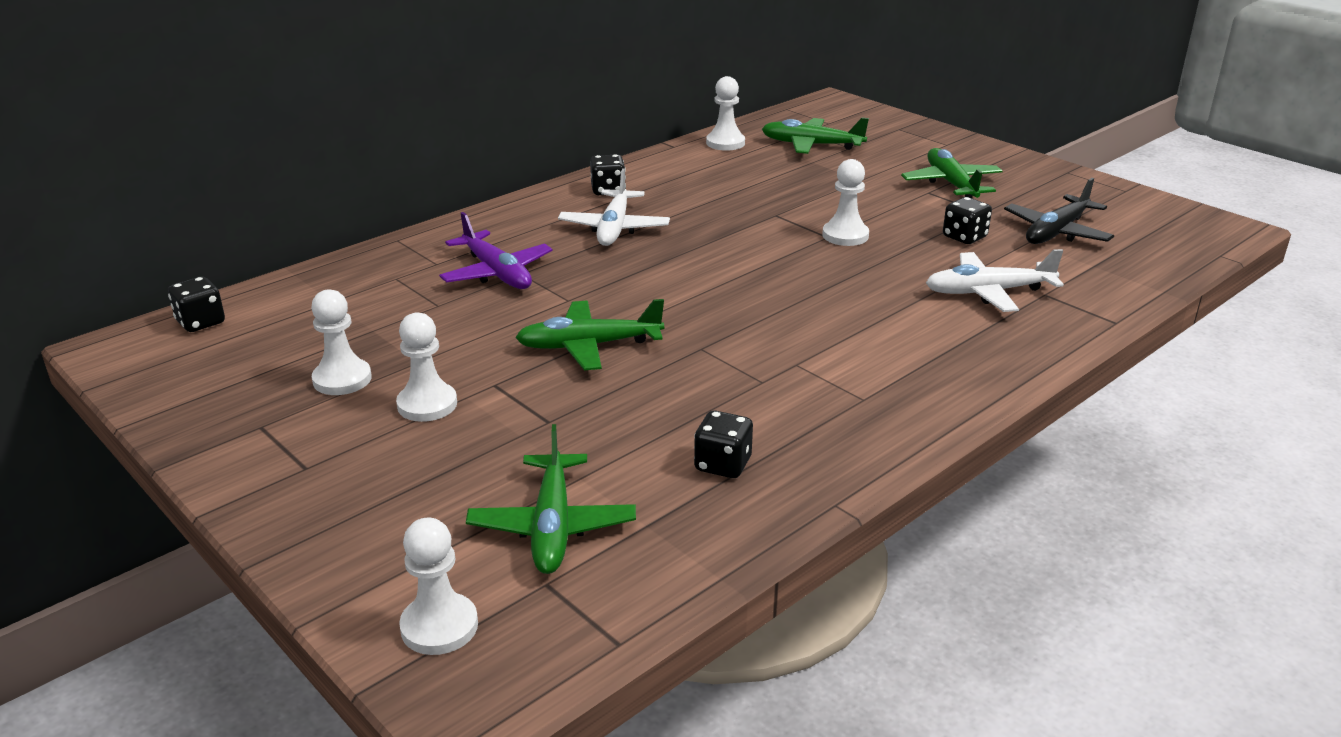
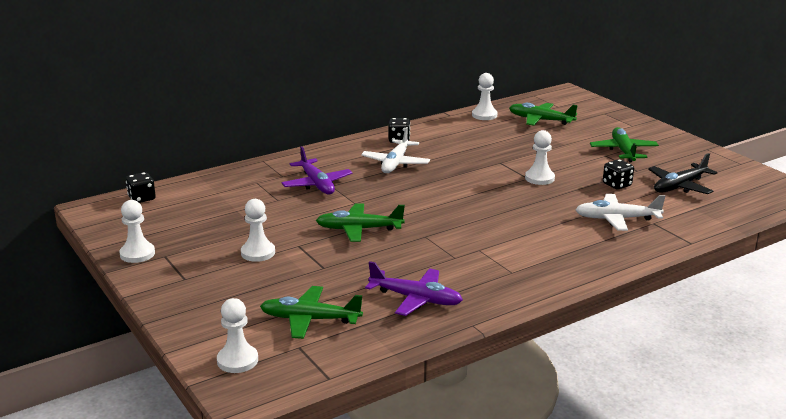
camera: 10 degrees right, 5 degrees down
(342, 379) = (214, 235): white pawn -> white pawn (137, 254)
(552, 525) = (310, 320): green plane -> green plane turned 90 degrees clockwise
(722, 464) = (415, 299): black dice -> purple plane

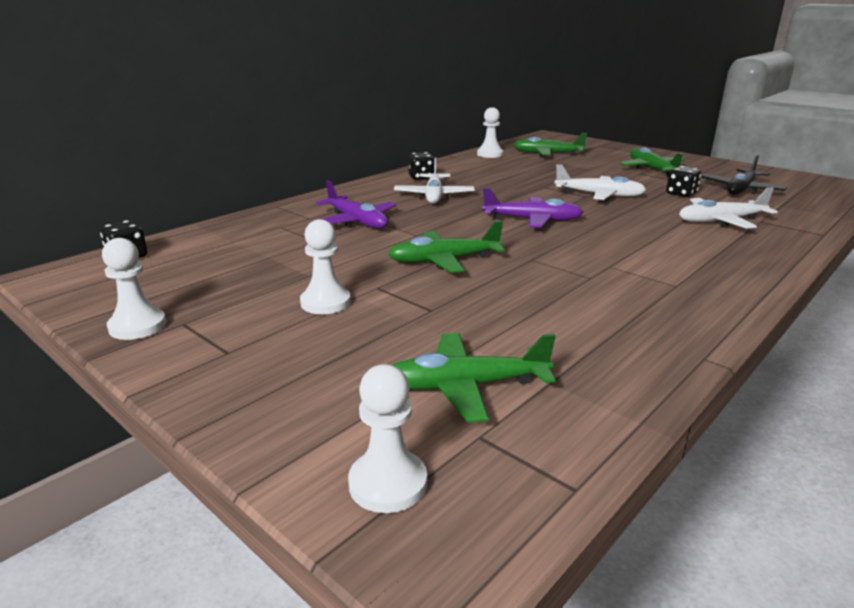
camera: 15 degrees left, 0 degrees up
(415, 299) = (592, 333): purple plane -> purple plane (532, 220)
(539, 178) = (599, 195): white pawn -> white plane

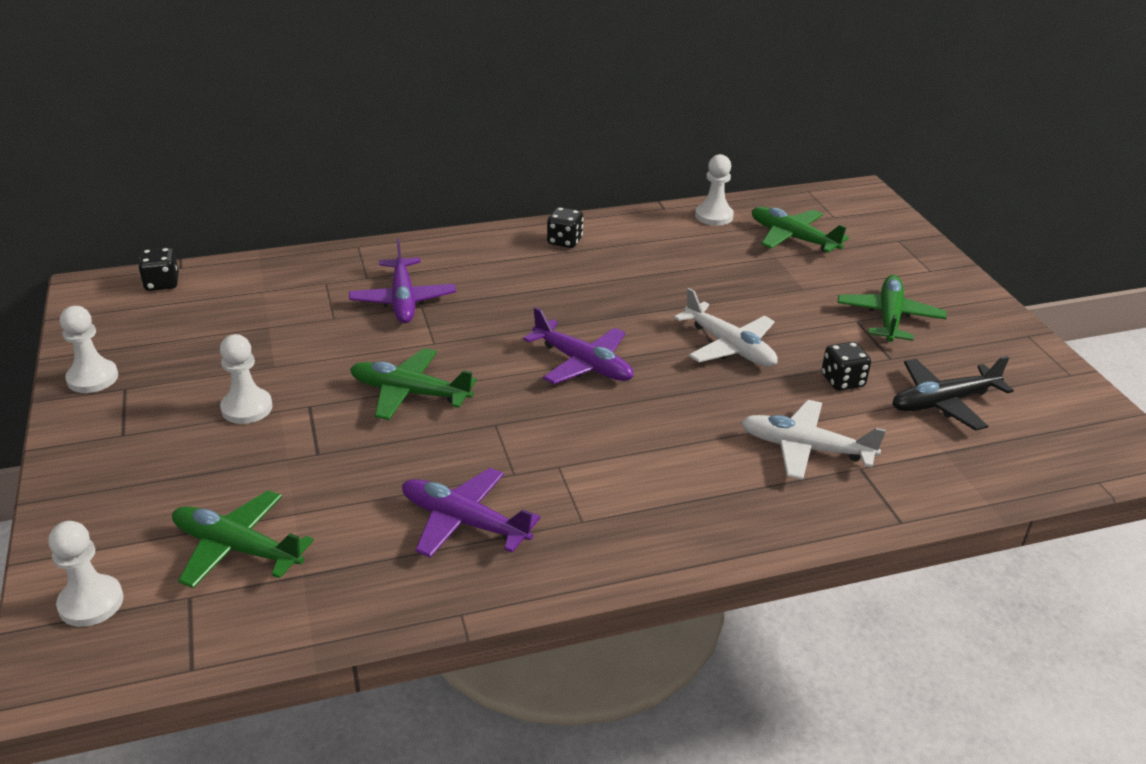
camera: 30 degrees right, 10 degrees up
(434, 196) = (535, 281): white plane -> none
(608, 310) = (464, 522): none -> purple plane

